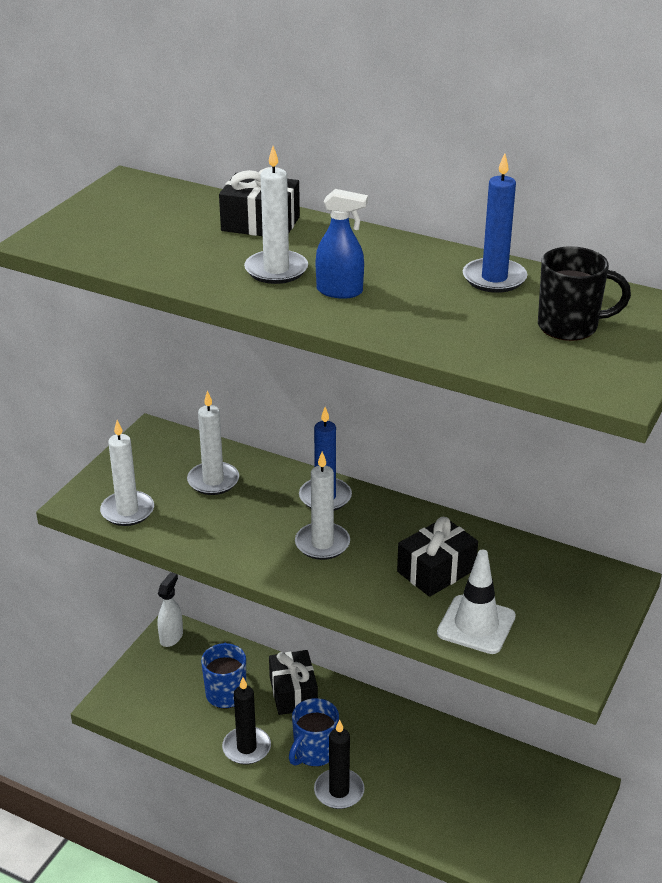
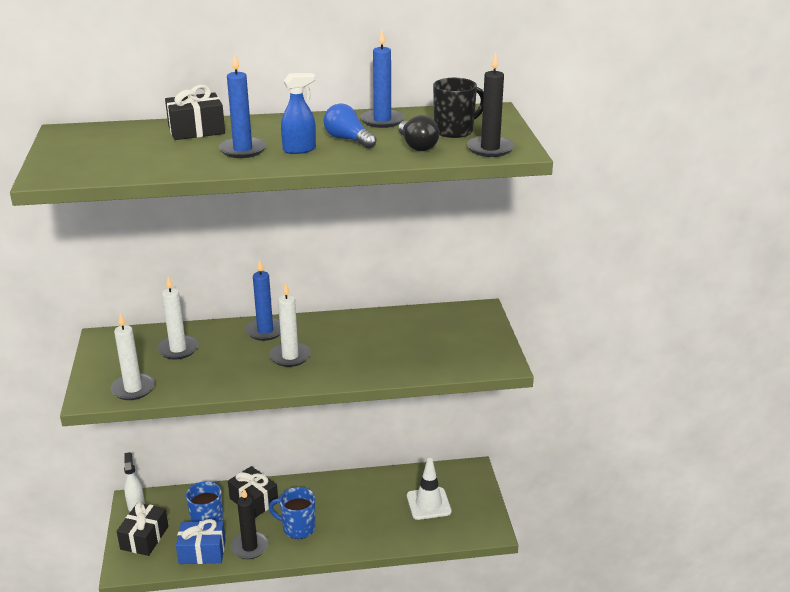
camera: 35 degrees left, 5 degrees down
(195, 726) = (202, 551): none -> blue gift
(276, 270) = (243, 150): white candle -> blue candle
(314, 752) = (297, 528): blue mug -> blue mug turned 105 degrees clockwise
(339, 791) = (332, 542): black candle -> black candle (490, 149)
(415, 295) = (348, 139): none -> blue light bulb
(436, 571) = (375, 344): black gift -> black gift (144, 538)
(476, 625) = (427, 362): white traffic cone -> white traffic cone (428, 504)
(490, 334) = (417, 146): none -> black light bulb

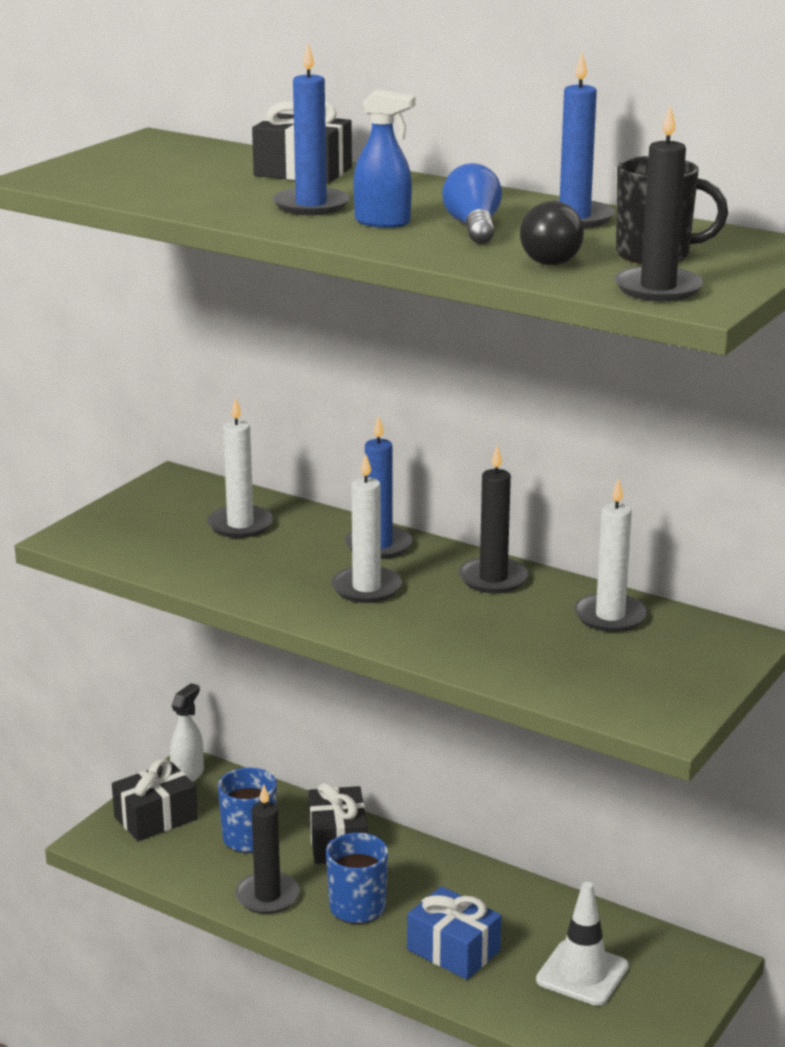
camera: 40 degrees right, 5 degrees down
(133, 389) = (127, 548): white candle -> white candle (610, 616)
(202, 551) = (204, 870): blue gift -> blue gift (453, 950)
(342, 326) = (493, 579): none -> black candle

